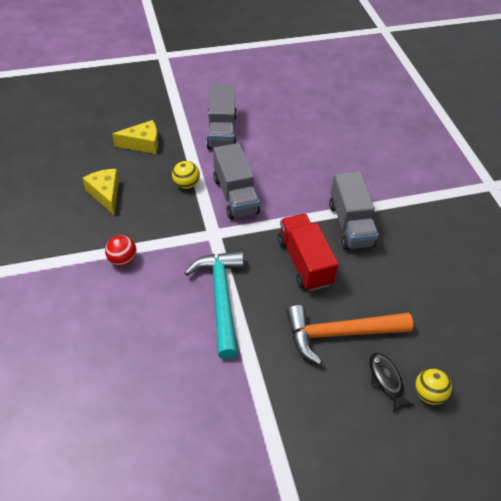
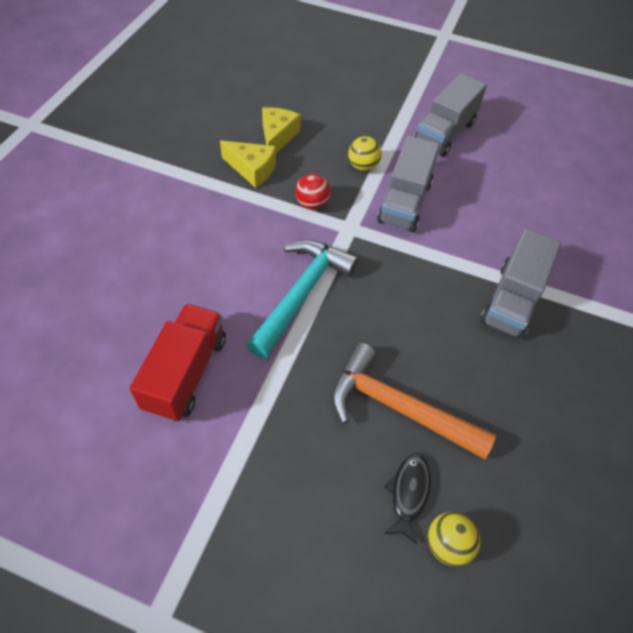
camera: 35 degrees right, 5 degrees up
(122, 260) = (241, 204): red ball -> red ball (312, 204)
(142, 144) = (352, 108): yellow cheese -> yellow cheese (252, 169)
(304, 262) = (422, 309): red truck -> red truck (186, 373)

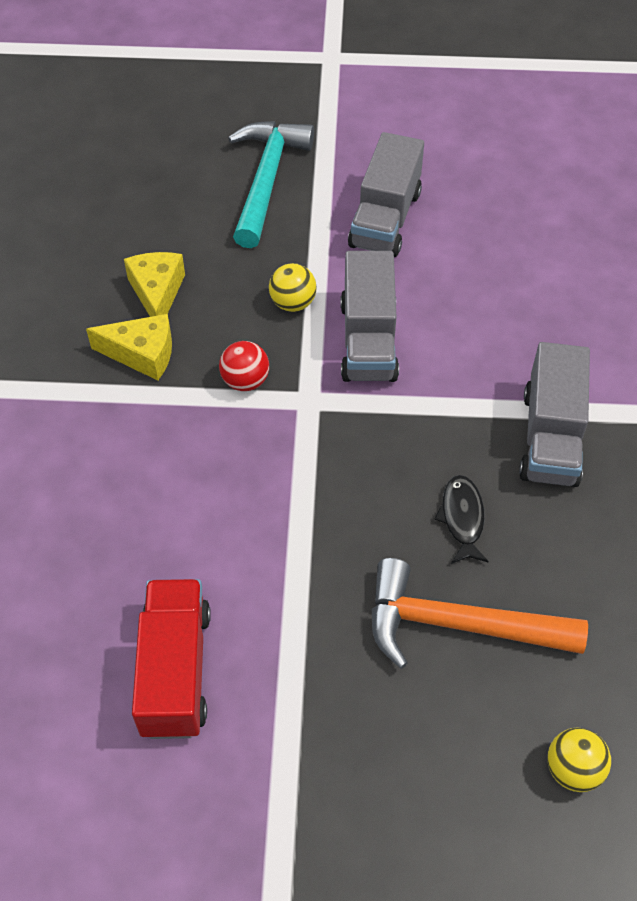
camera: 15 degrees left, 0 degrees up
(302, 293) = (282, 514): turquoise hammer -> turquoise hammer (266, 180)
(408, 493) = (508, 725): black fish -> black fish (462, 518)

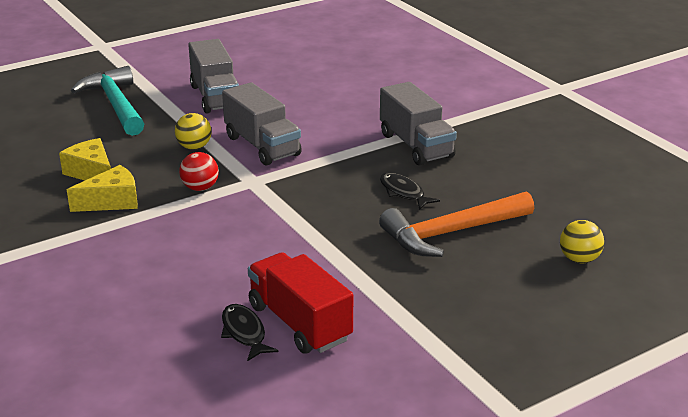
camera: 35 degrees left, 25 degrees down
(111, 650) = (244, 333): none -> black fish

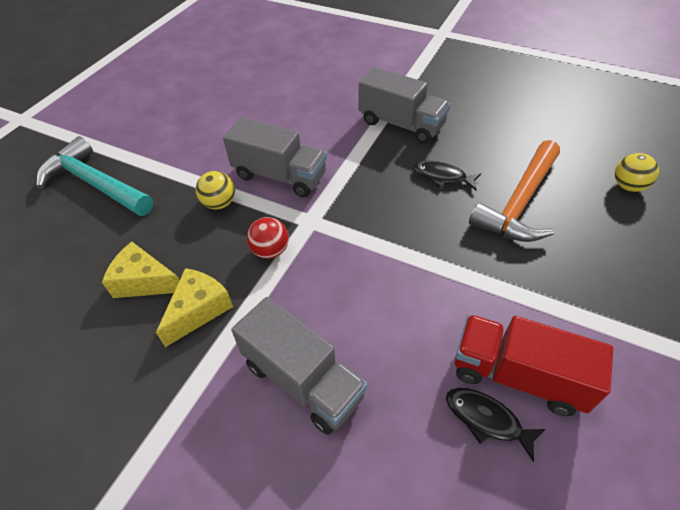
camera: 30 degrees left, 20 degrees up
(215, 97) = (186, 137): grey truck -> grey truck (303, 380)

